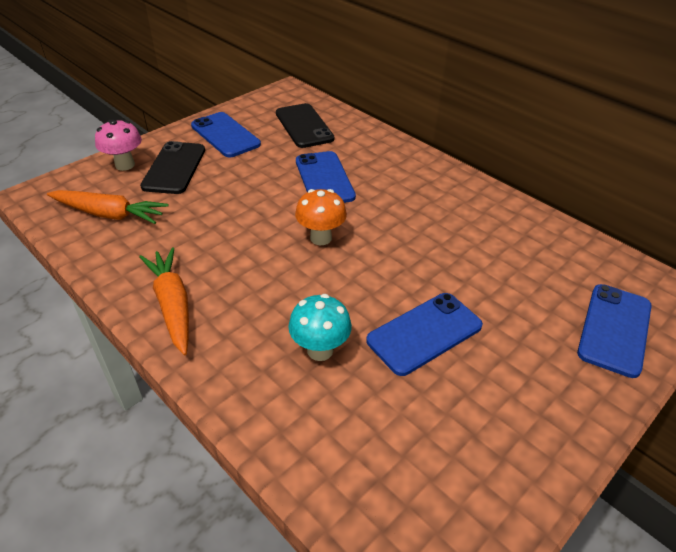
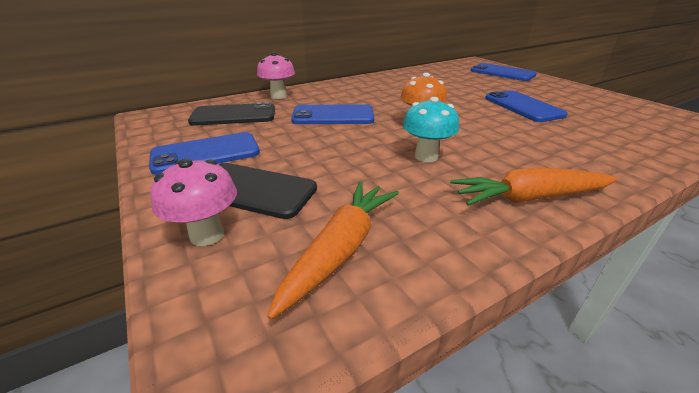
camera: 75 degrees left, 10 degrees down
(320, 350) = (556, 136): turquoise mushroom -> turquoise mushroom (426, 156)
(367, 136) = (278, 96): none -> pink mushroom

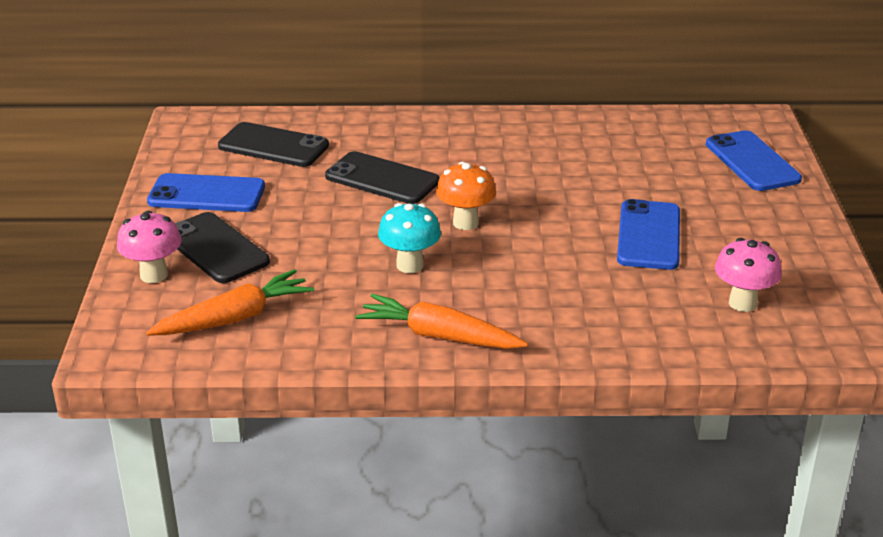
camera: 30 degrees right, 0 degrees up
(278, 96) = (353, 125): pink mushroom -> pink mushroom (742, 303)
(333, 116) = (382, 179): blue phone -> black phone

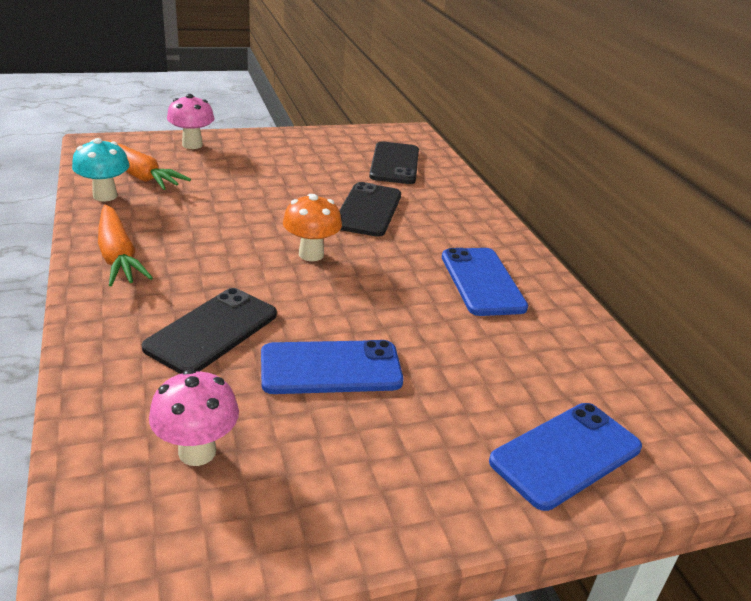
camera: 70 degrees right, 0 degrees up
(206, 194) = (308, 149): blue phone -> blue phone (482, 282)
(215, 248) = (233, 159): black phone -> black phone (212, 331)
(410, 265) = (229, 234): turquoise mushroom -> turquoise mushroom (105, 196)
(439, 336) = (118, 256): orange carrot -> orange carrot turned 150 degrees clockwise

